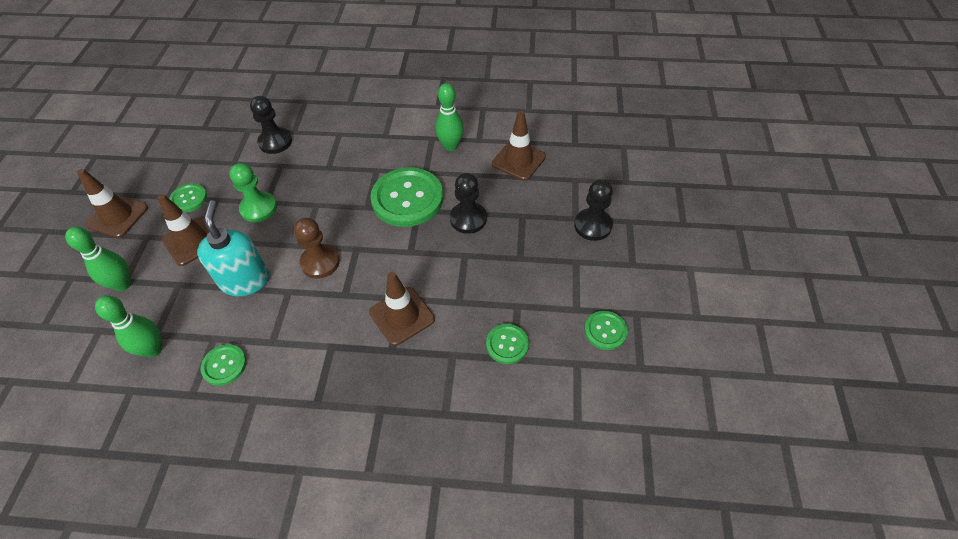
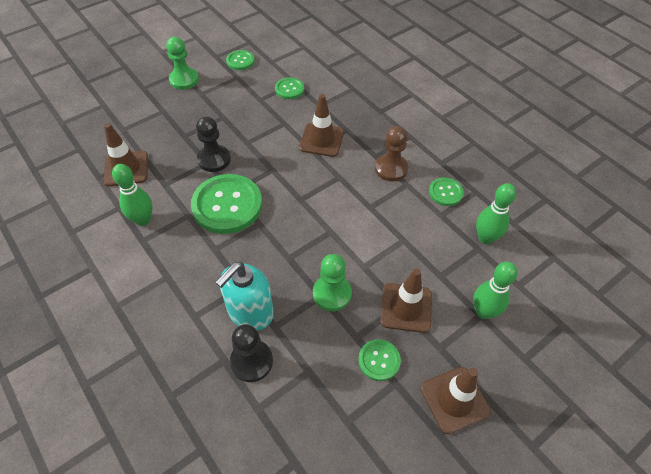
camera: 135 degrees left, 0 degrees up
(245, 280) = (391, 238): turquoise soap dispenser -> turquoise soap dispenser (250, 312)
(320, 262) = (332, 209): brown pawn -> brown pawn (391, 168)
(593, 225) = (162, 100): black pawn -> none
(613, 259) = (184, 80): none -> green pawn

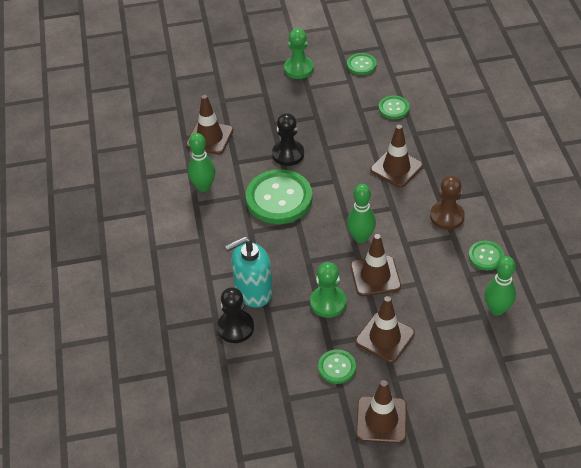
camera: 30 degrees right, 5 degrees down
(361, 248) = (375, 276): none -> brown traffic cone
(483, 312) = (451, 367): green bowling pin -> green bowling pin (360, 237)

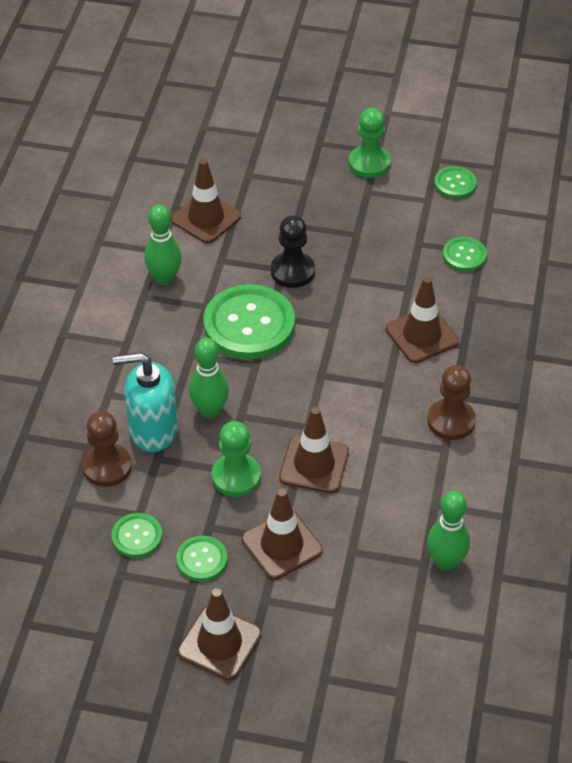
camera: 20 degrees right, 0 degrees up
(235, 327) = (107, 467): black pawn -> brown pawn
(360, 237) = (324, 409): green bowling pin -> green bowling pin (210, 411)
(486, 256) = (472, 490): green button -> green button (137, 536)

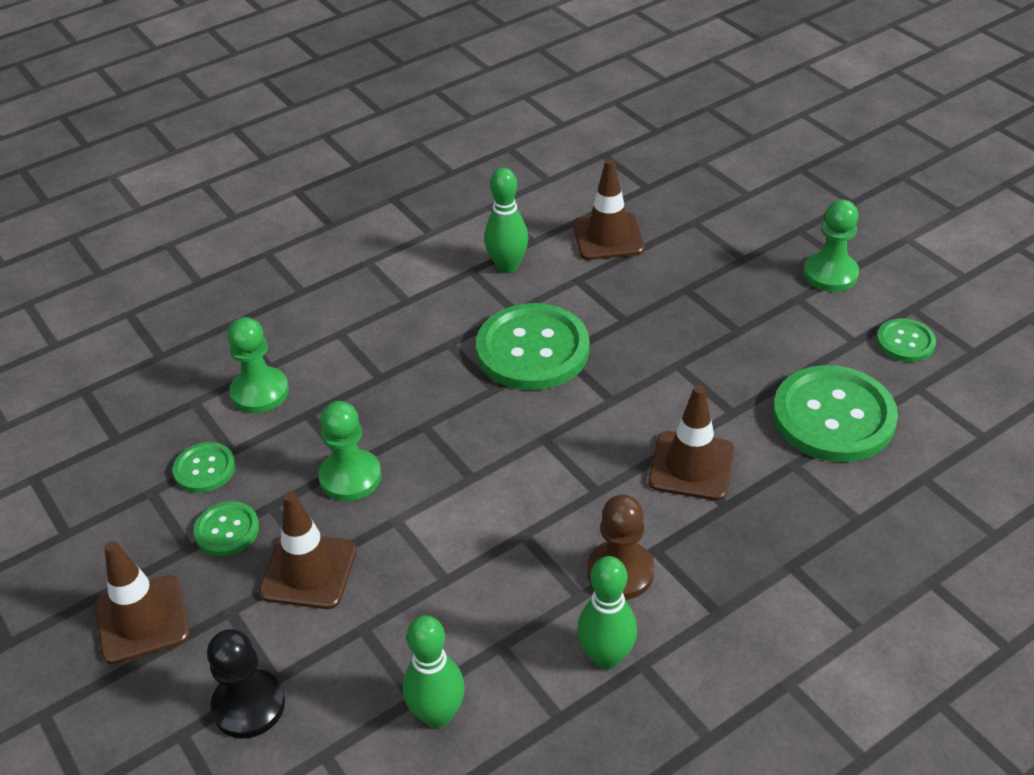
camera: 45 degrees right, 5 degrees down
(107, 467) = (260, 392): brown pawn -> green pawn
(152, 430) = (335, 386): turquoise soap dispenser -> none
(210, 411) = (402, 402): green bowling pin -> green bowling pin (606, 657)
(292, 271) = (632, 327): black pawn -> black pawn (249, 705)
(314, 464) = (432, 517): brown traffic cone -> none
(464, 255) = (833, 417): green button -> green button, size x2.01

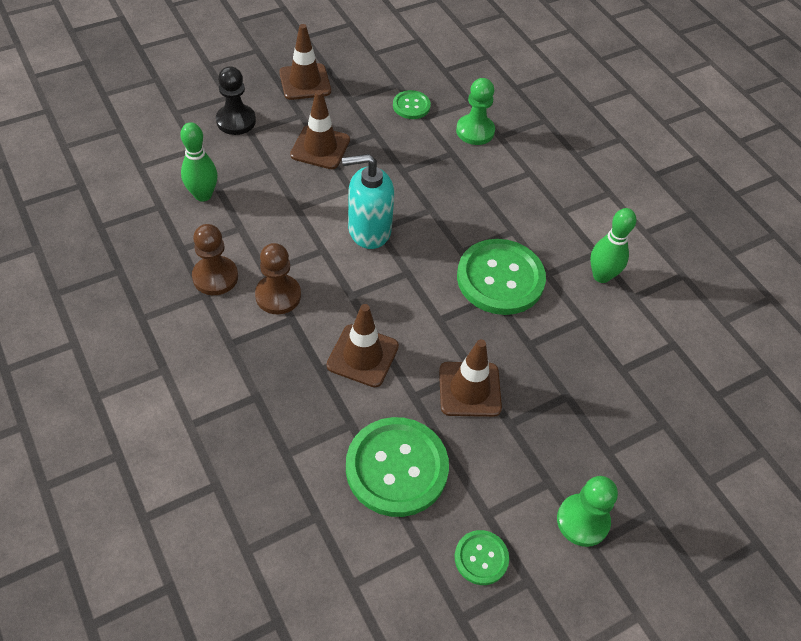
camera: 90 degrees right, 10 degrees up
(227, 530) = (360, 115): green button -> none
(350, 477) = (391, 170): green pawn -> none
(475, 487) = (369, 230): none -> turquoise soap dispenser
(606, 657) = (215, 277): green bowling pin -> brown pawn
(608, 237) = (640, 351): brown traffic cone -> brown traffic cone (469, 389)

